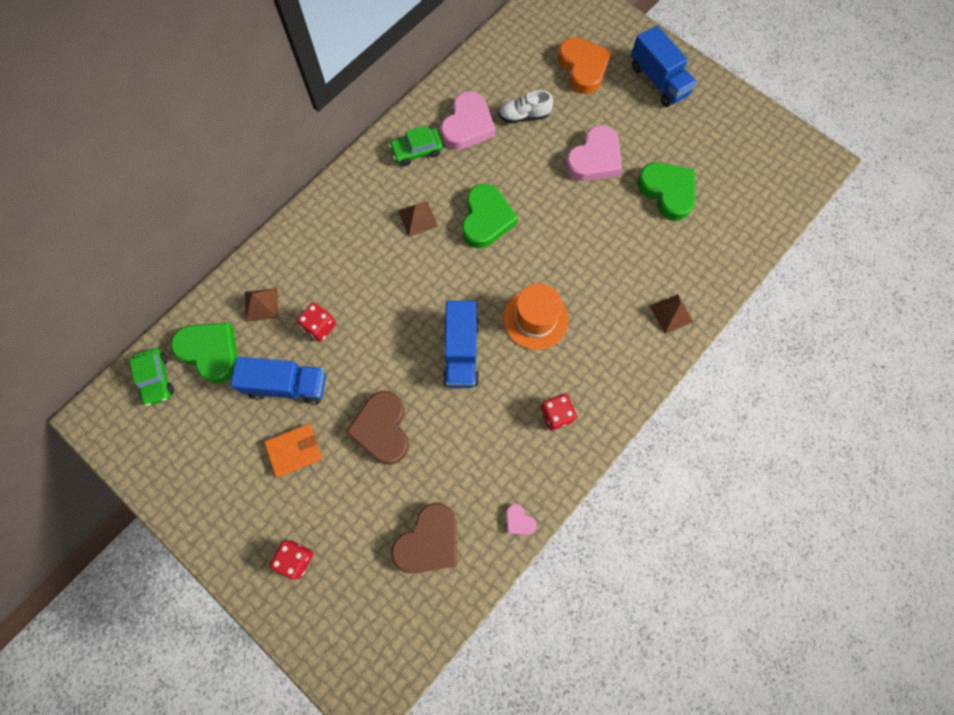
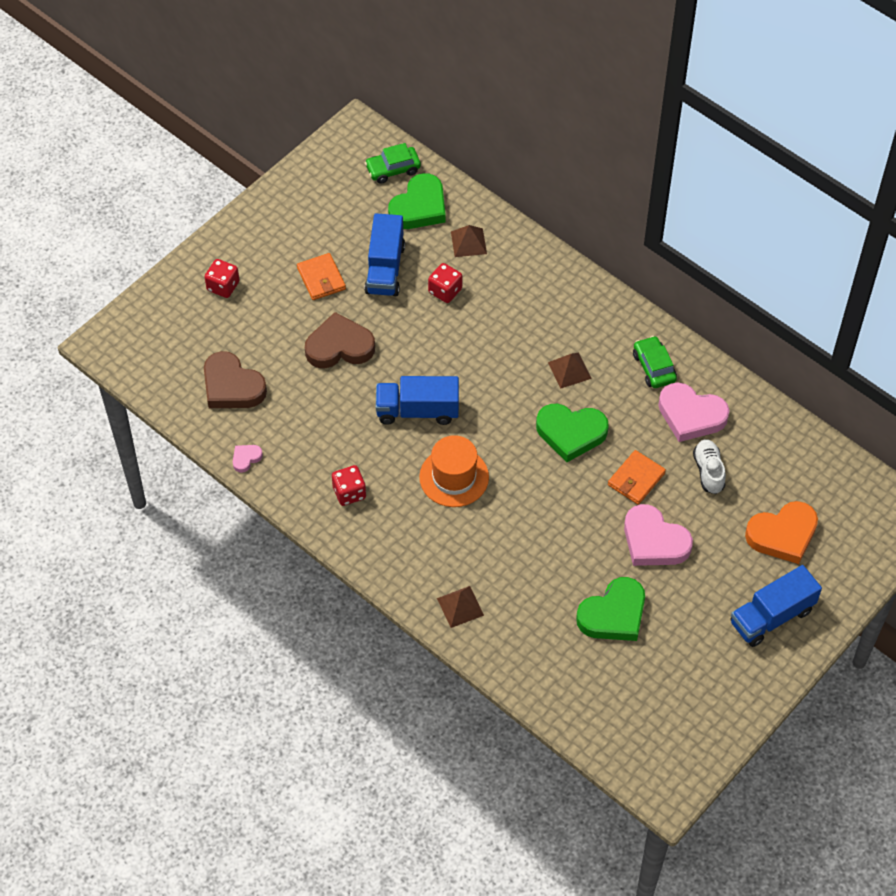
camera: 90 degrees right, 15 degrees down
(533, 169) = (636, 479): none -> orange wallet

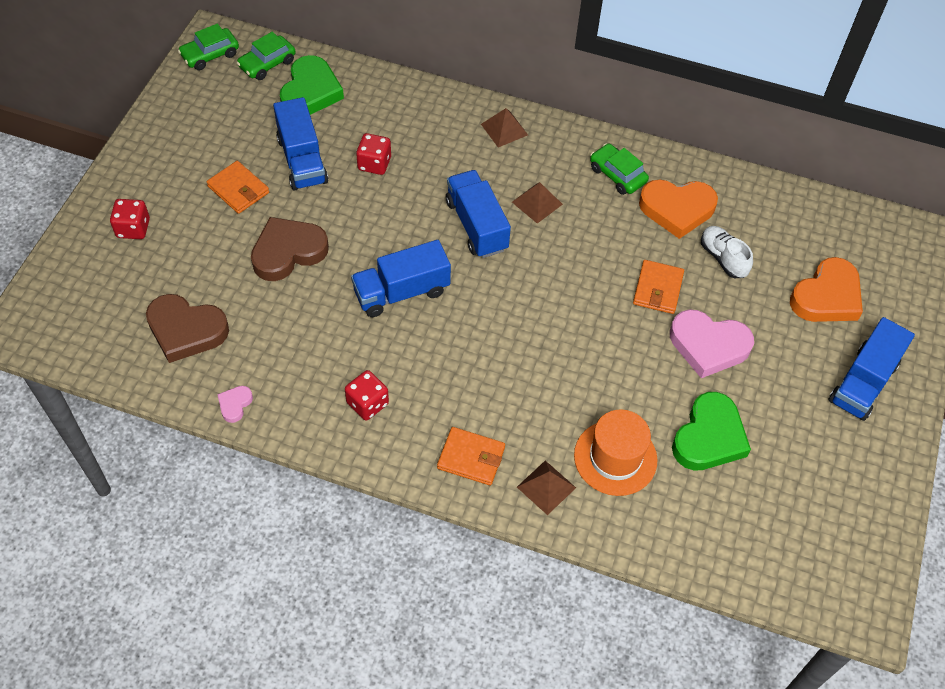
camera: 25 degrees left, 0 degrees up
(347, 146) = (210, 55): none -> green car
(411, 563) = (471, 458): none -> orange wallet
(454, 477) = (472, 349): orange hat -> orange hat (615, 457)
(468, 242) = (376, 111): brown pyramid -> brown pyramid (504, 129)
(507, 373) = (476, 225): none -> blue truck
(571, 433) = (570, 264): green heart -> none
(691, 415) = (677, 209): pink heart -> orange heart

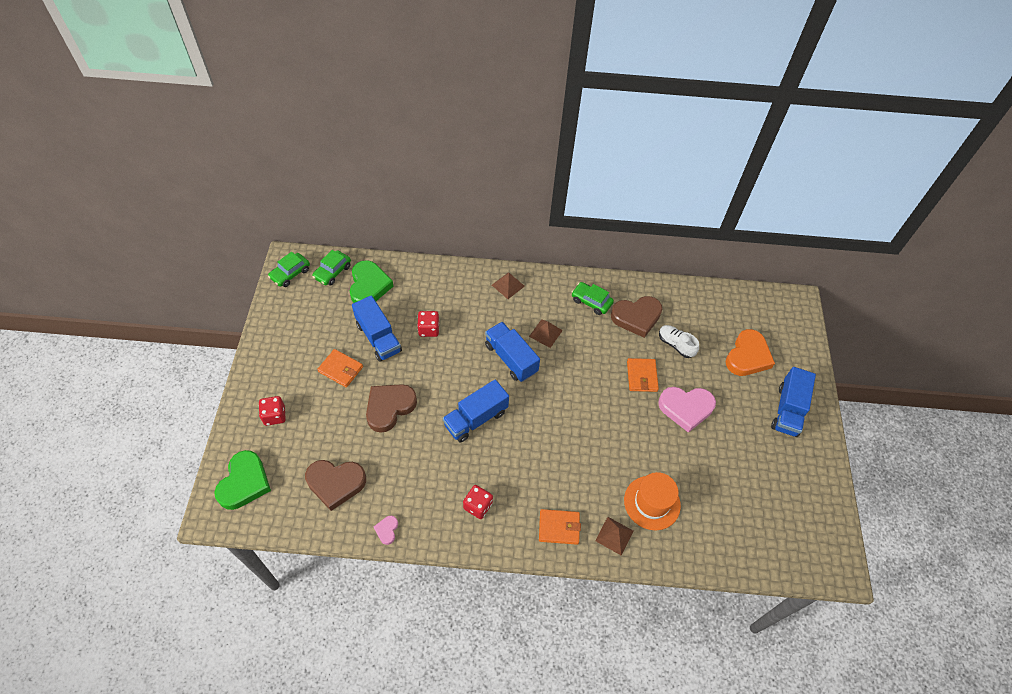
camera: 15 degrees left, 0 degrees up
(677, 209) = (636, 317): orange heart -> brown heart
(709, 437) = (706, 472): green heart -> green heart (244, 482)

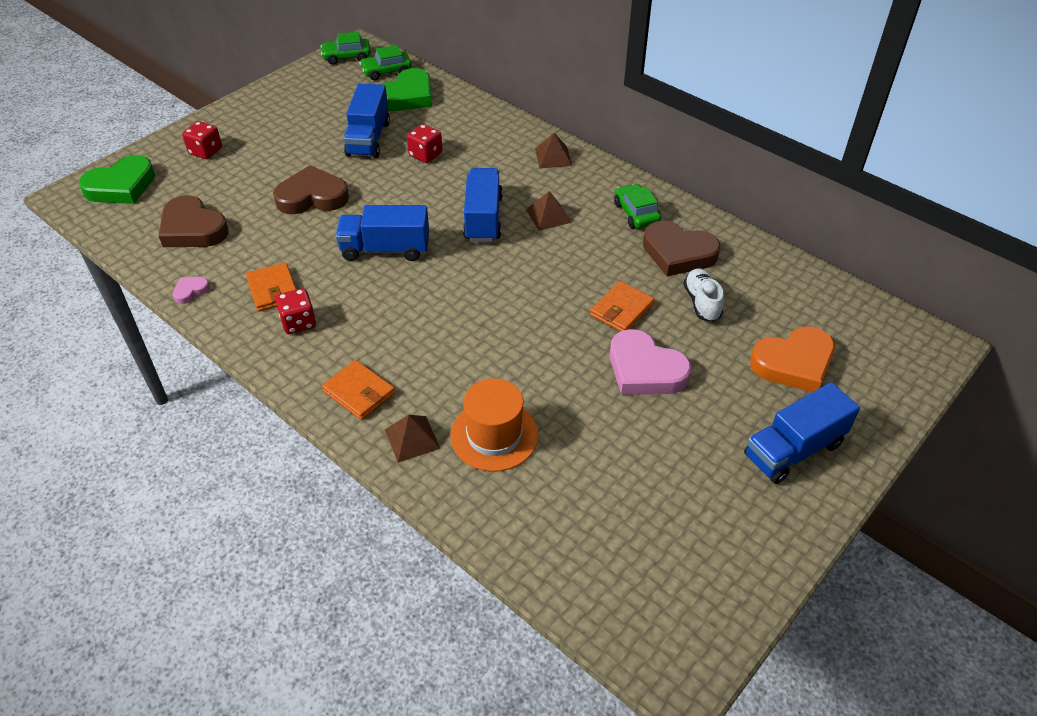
camera: 40 degrees right, 10 degrees down
(341, 369) = (304, 146): orange wallet -> orange wallet (273, 290)

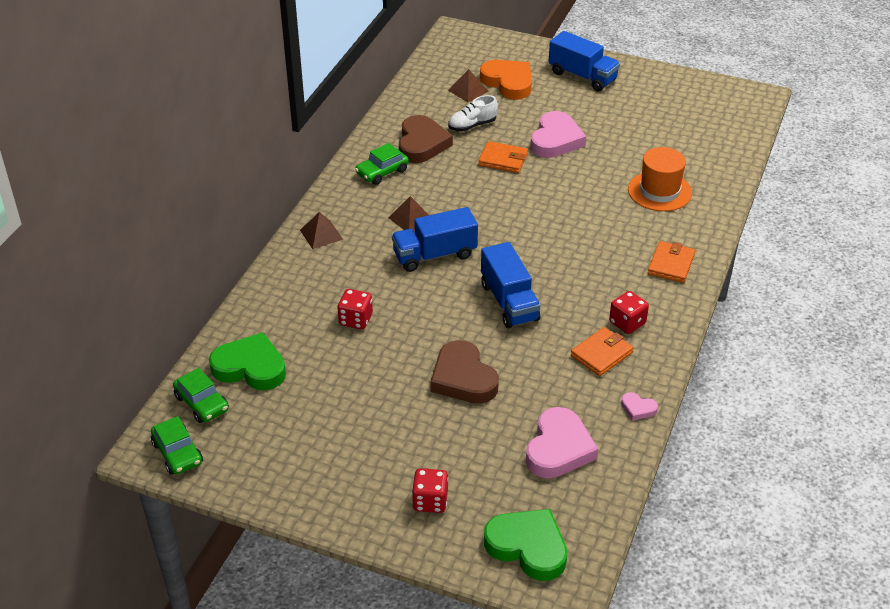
camera: 110 degrees left, 5 degrees down
(193, 229) = (558, 448): brown heart -> pink heart
(368, 139) = (346, 371): blue truck -> none
(412, 438) = (690, 226): brown pyramid -> brown pyramid (468, 90)

